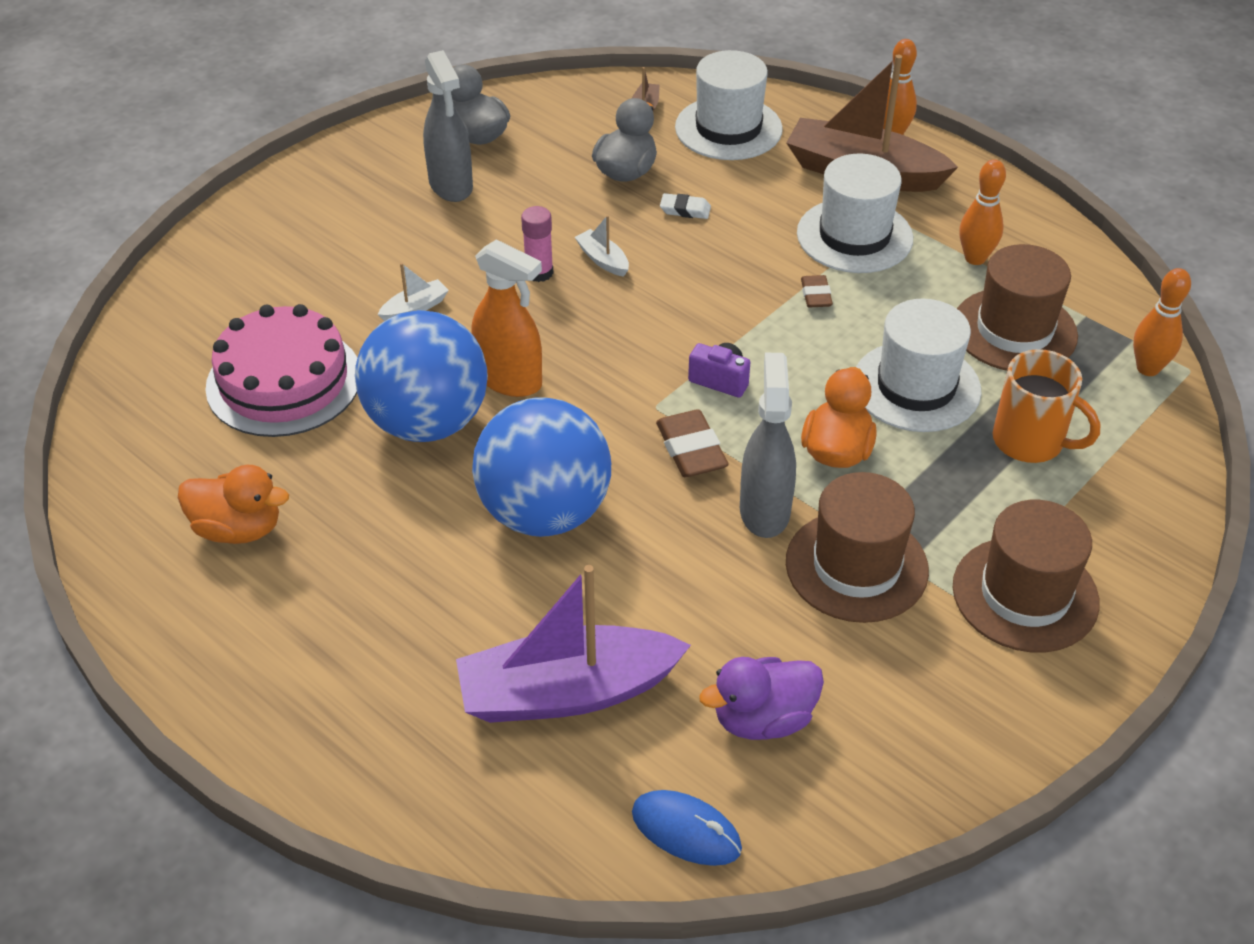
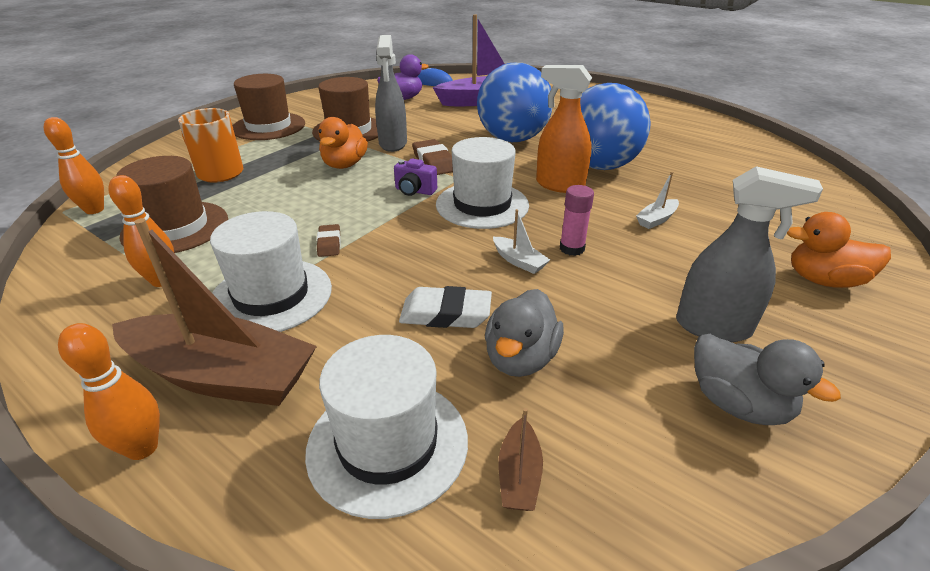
camera: 175 degrees right, 10 degrees down
(238, 529) = (666, 129): orange duck -> orange duck (824, 280)
(284, 381) = (708, 178): pink cake -> none
(451, 186) = (713, 327): grey spray bottle -> grey spray bottle turned 135 degrees clockwise
(685, 210) = (446, 314): white eraser -> white eraser, size x1.67
(916, 386) = (277, 193): white hat -> white hat (482, 205)

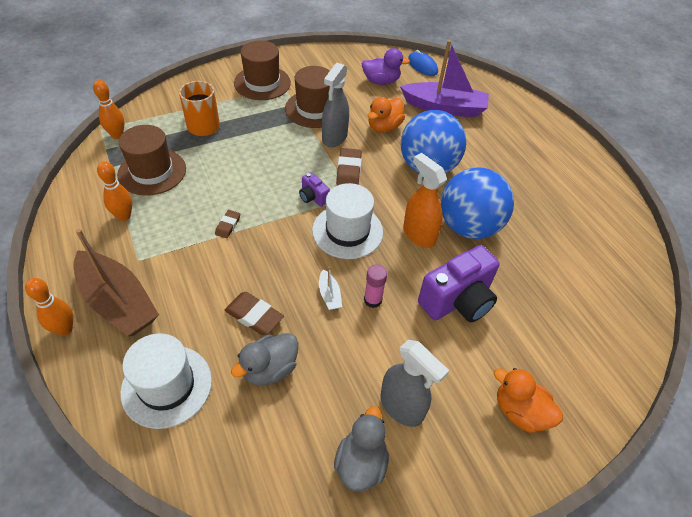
camera: 25 degrees right, 15 degrees up
(271, 295) = (172, 255): white hat -> none
(344, 165) = (286, 149): orange duck -> orange duck (384, 127)
(446, 314) = (254, 316): white eraser -> brown eraser
(519, 475) = (213, 437): brown boat -> none
(656, 219) = (457, 301): white boat -> purple camera
(738, 404) = (361, 463): grey duck -> grey duck turned 150 degrees counterclockwise

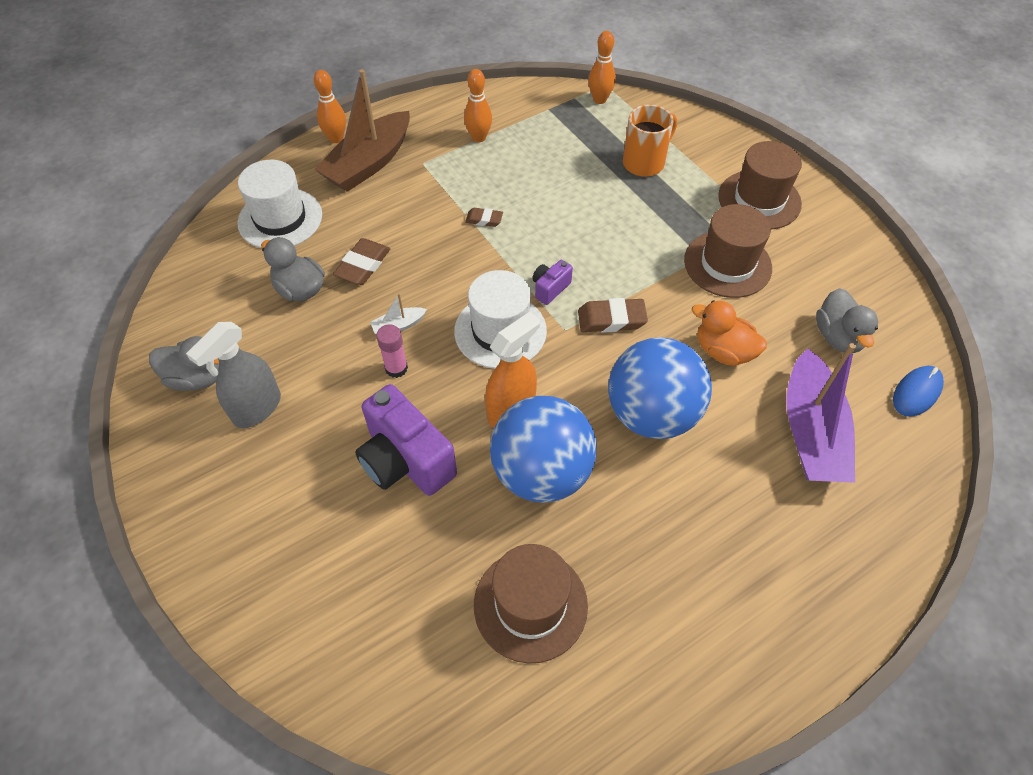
camera: 85 degrees right, 5 degrees up
(152, 171) = (550, 141): brown hat -> brown hat (530, 605)
(334, 138) = (674, 295): grey spray bottle -> none
(381, 81) = (838, 337): purple duck -> grey duck
(520, 411) = (250, 532): orange duck -> none

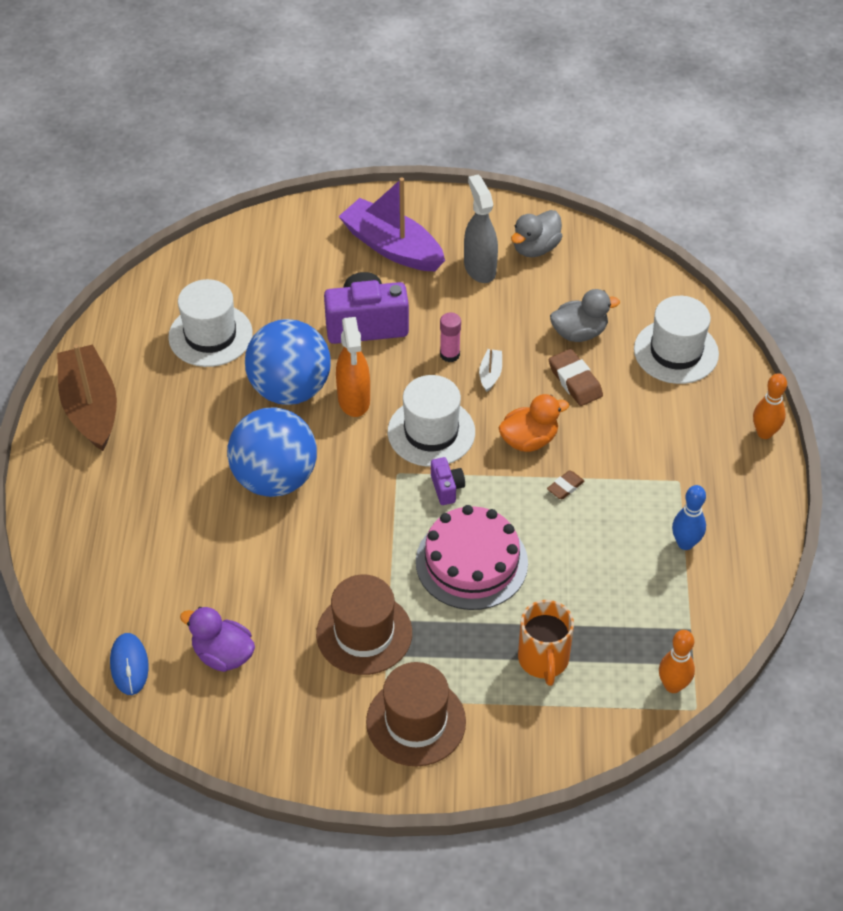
camera: 125 degrees right, 5 degrees down
(369, 163) = (708, 441): brown boat -> brown boat (90, 407)
(479, 137) = (685, 543): orange bowling pin -> blue bowling pin
(530, 605) = (210, 335): brown hat -> white hat
(605, 237) = (471, 562): none -> pink cake
(611, 319) = (380, 509): brown eraser -> none
(723, 351) = (284, 563): orange duck -> orange duck (529, 440)
(811, 432) = (169, 565): purple boat -> purple boat (392, 247)
(838, 337) = (223, 655): grey duck -> purple duck

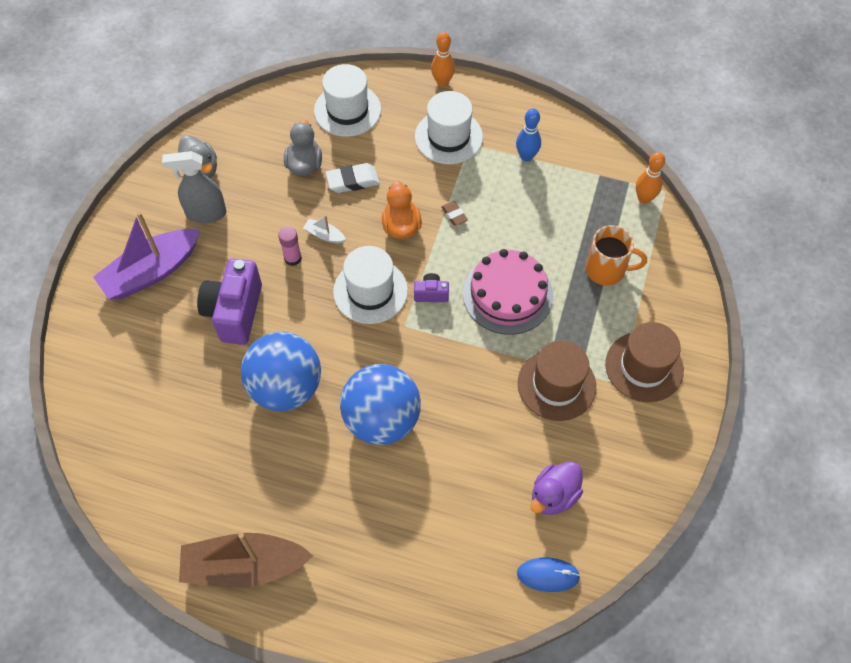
camera: 75 degrees left, 10 degrees up
(210, 335) = (195, 442): white hat -> white hat (448, 137)
(354, 400) = (316, 340): orange spray bottle -> none
(575, 381) = (353, 181): brown eraser -> white eraser

